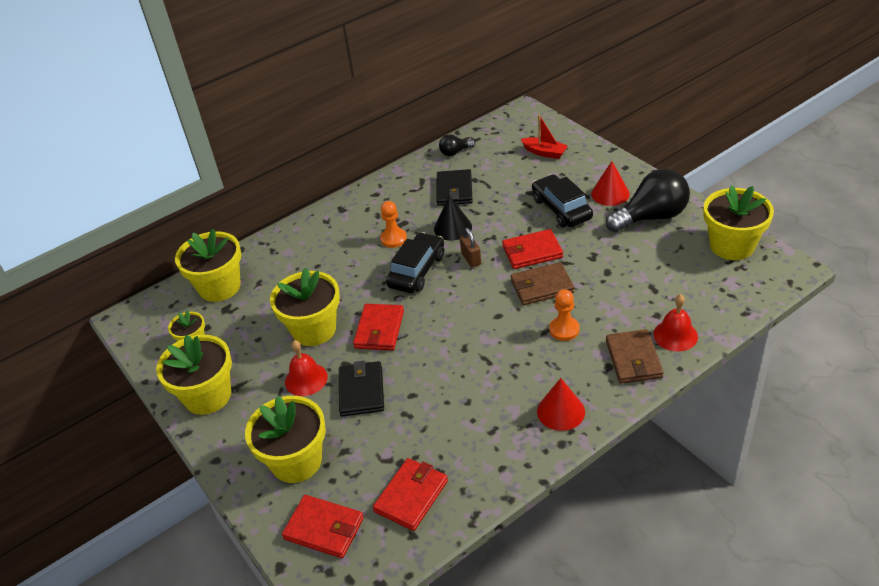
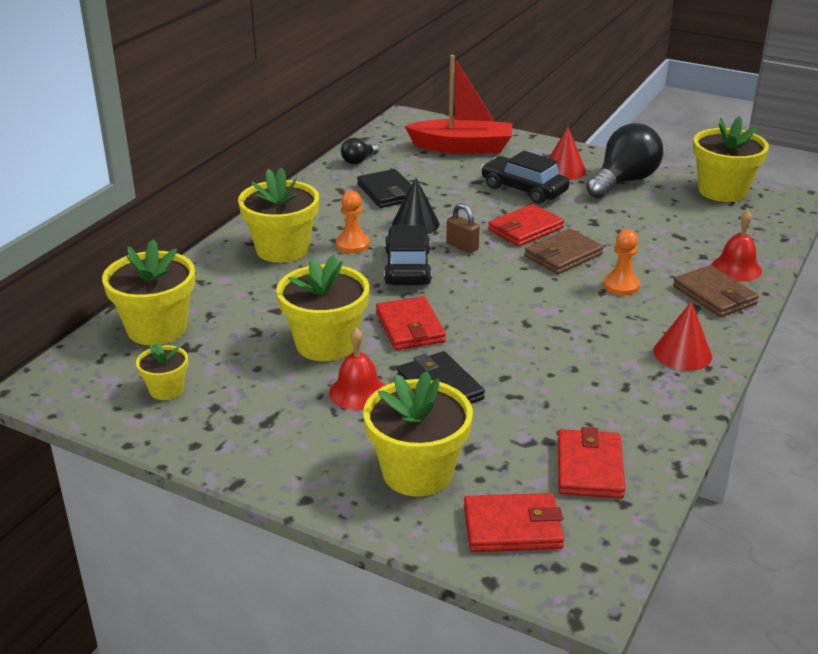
camera: 30 degrees left, 10 degrees down
(207, 396) = (236, 438): yellow flower pot -> yellow flower pot (282, 249)
(544, 152) = (462, 147): red boat -> red boat, size x1.85

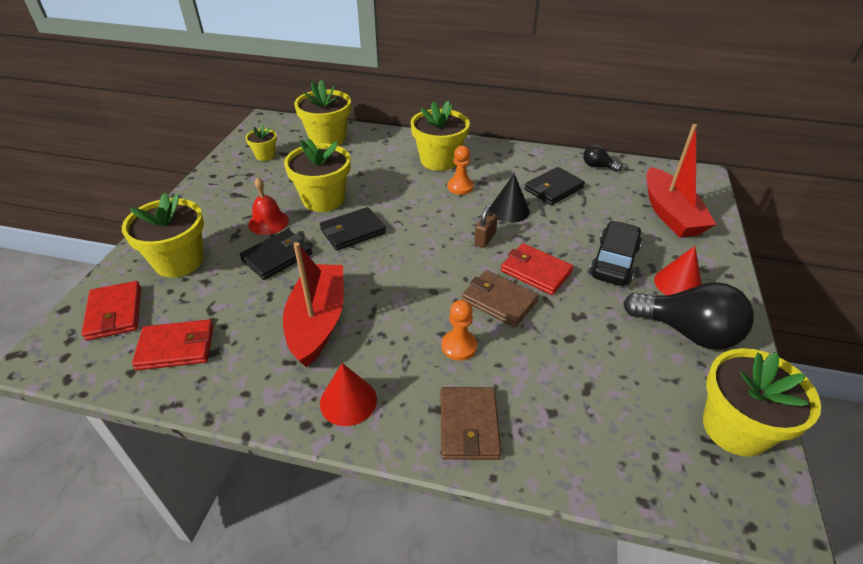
camera: 75 degrees right, 10 degrees up
(407, 267) = (438, 217): black car -> none
(410, 327) = (352, 231): red wallet -> black wallet
(568, 364) = (318, 321): none -> red boat
(714, 295) = (469, 425): brown wallet -> brown wallet turned 45 degrees counterclockwise
(736, 268) = (538, 446): red bell -> none

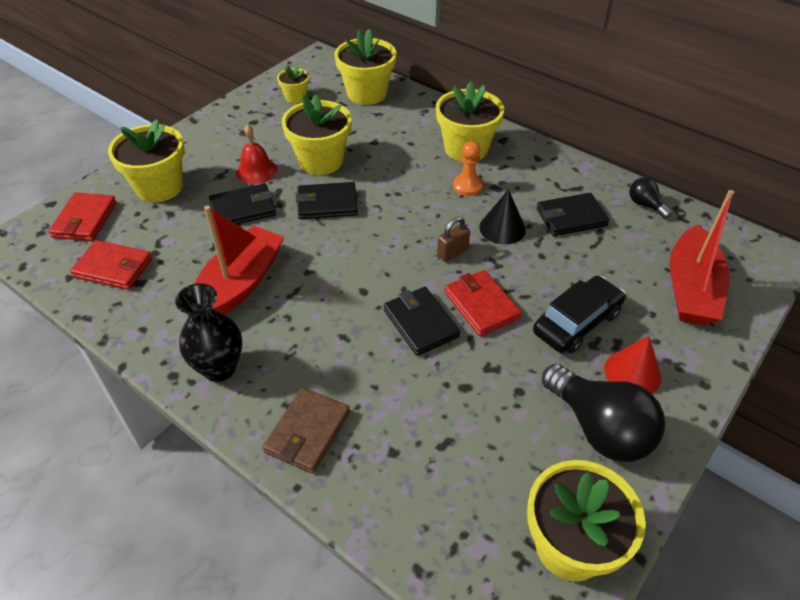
camera: 25 degrees right, 5 degrees up
(348, 401) = (219, 368): red cone -> black vase
(459, 346) = (350, 355): orange pawn -> none
(499, 301) = (420, 323): brown wallet -> black wallet

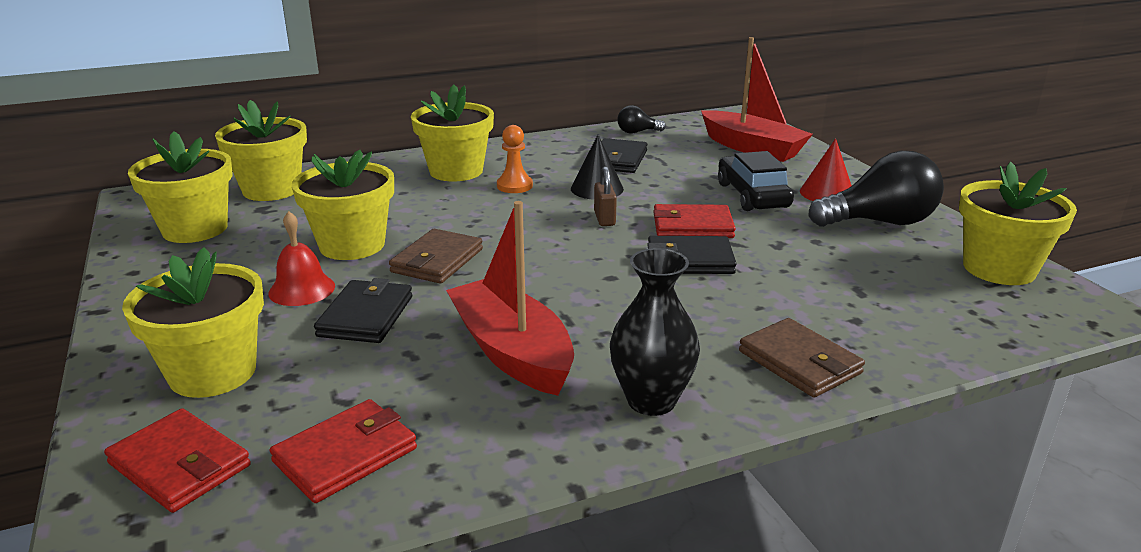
camera: 60 degrees left, 20 degrees down
(295, 97) = (195, 229): yellow flower pot -> yellow flower pot, size x1.89
(327, 204) = (437, 261): black wallet -> brown wallet

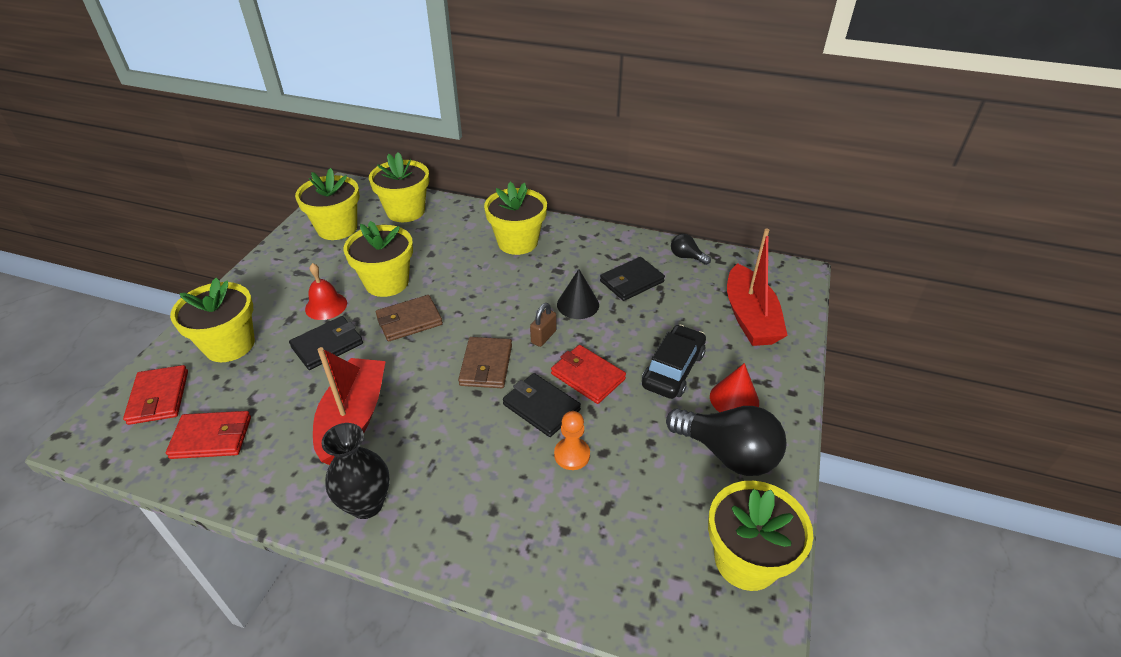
camera: 40 degrees right, 15 degrees up
(514, 186) = (532, 275): orange pawn -> orange pawn (572, 455)
(799, 362) = (478, 538): brown wallet -> brown wallet (486, 365)

